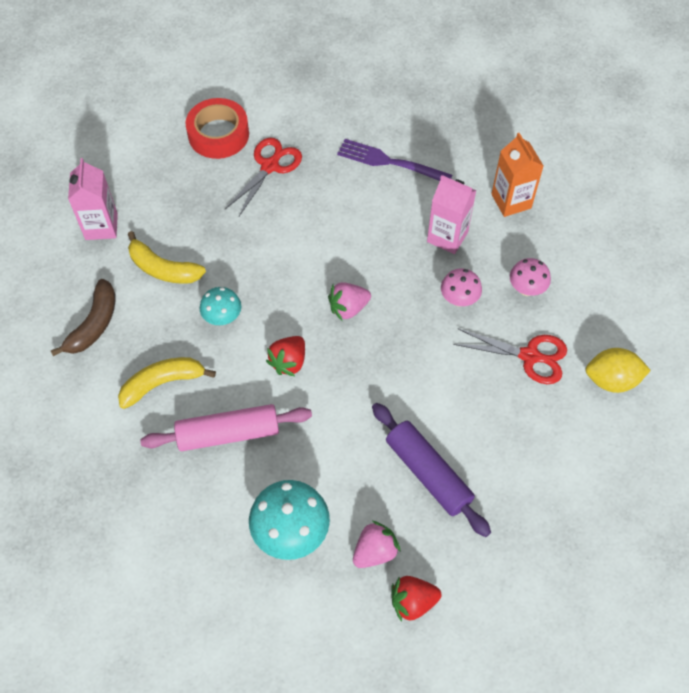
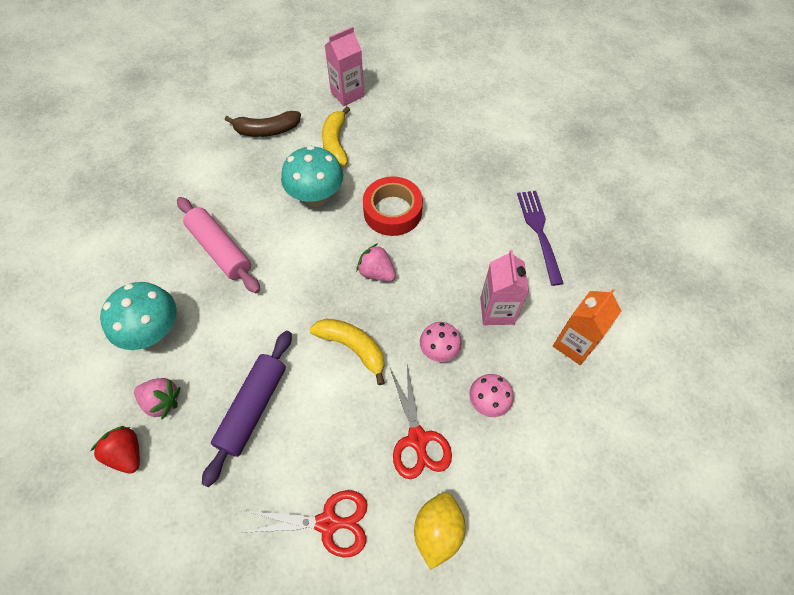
camera: 60 degrees right, 0 degrees up
(163, 383) = (241, 191): yellow banana -> yellow banana (353, 348)
(218, 134) = (474, 115): red tape -> red tape (392, 211)
(222, 318) = (316, 197): turquoise mushroom -> turquoise mushroom, size x1.70
(270, 166) = (471, 158): red scissors -> red scissors (328, 523)
(289, 362) = (303, 257): red strawberry -> none
(611, 380) = (437, 531): yellow lemon -> yellow lemon turned 45 degrees clockwise

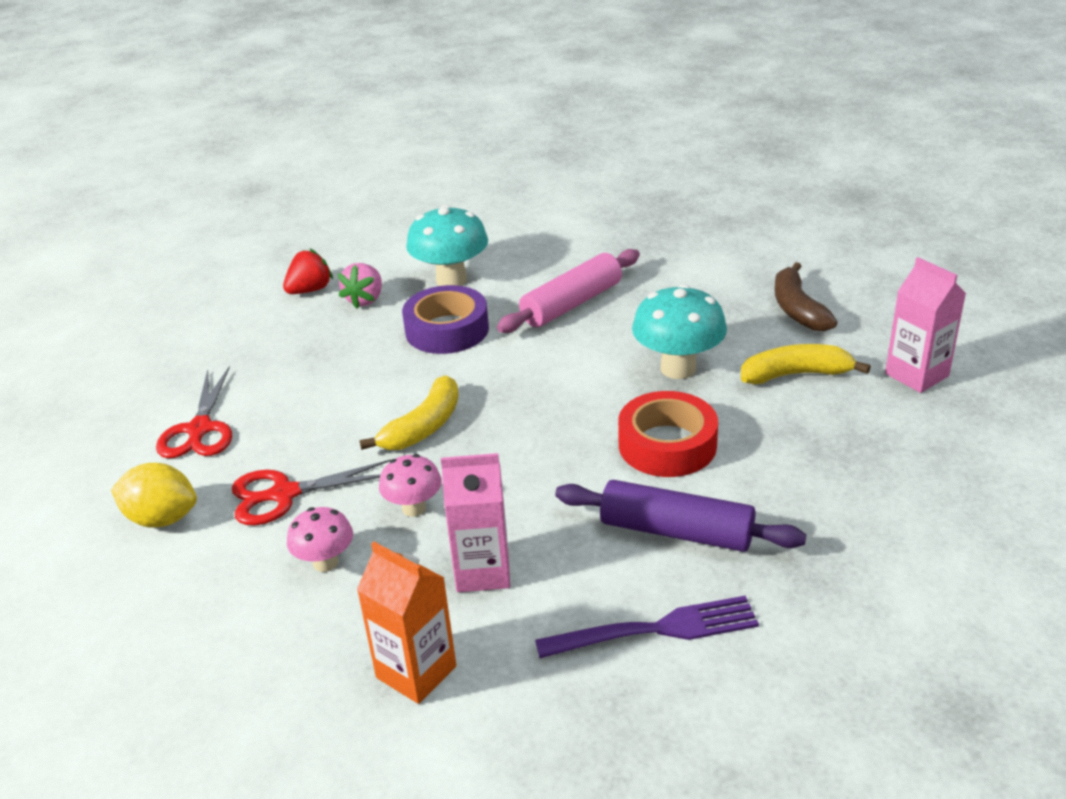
camera: 90 degrees right, 25 degrees down
(230, 334) = (447, 330): none -> purple tape
(253, 408) = (348, 359): purple rolling pin -> purple rolling pin (676, 531)
(376, 272) = (547, 438): pink strawberry -> none

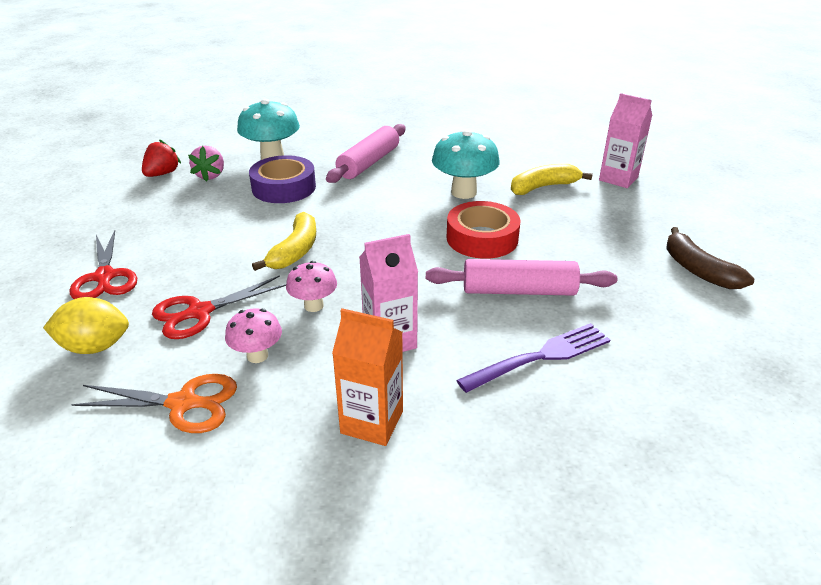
camera: 20 degrees left, 0 degrees up
(227, 606) = (183, 403): none -> orange scissors
(676, 531) = (518, 291): purple rolling pin -> pink rolling pin
(797, 309) = (522, 151): brown banana -> brown banana (698, 270)

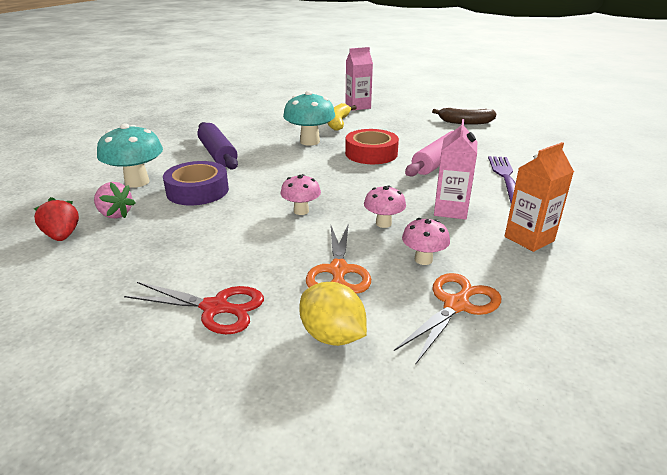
camera: 55 degrees left, 5 degrees down
(95, 347) = (332, 336): yellow lemon -> yellow lemon turned 75 degrees counterclockwise
(200, 312) = (338, 270): red scissors -> orange scissors
(295, 251) = (301, 211): yellow banana -> pink mushroom
(368, 163) = (217, 154): pink rolling pin -> purple rolling pin

